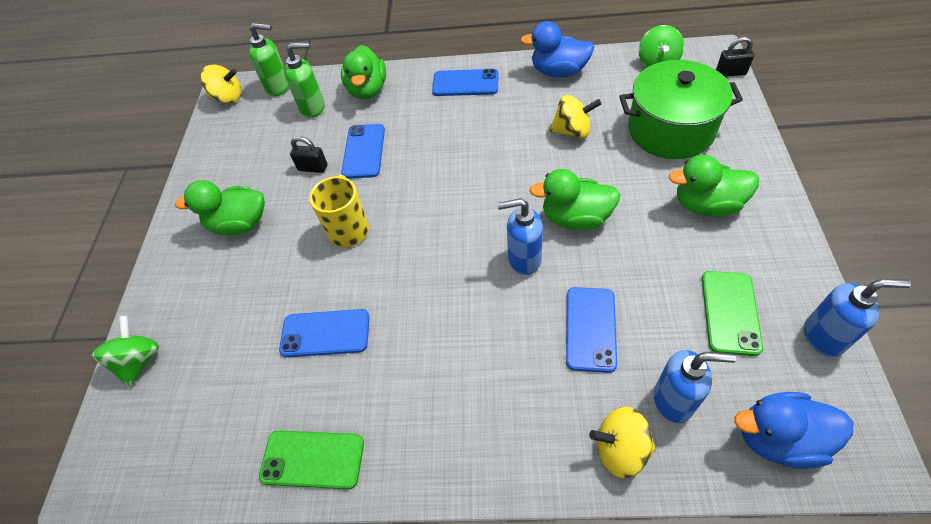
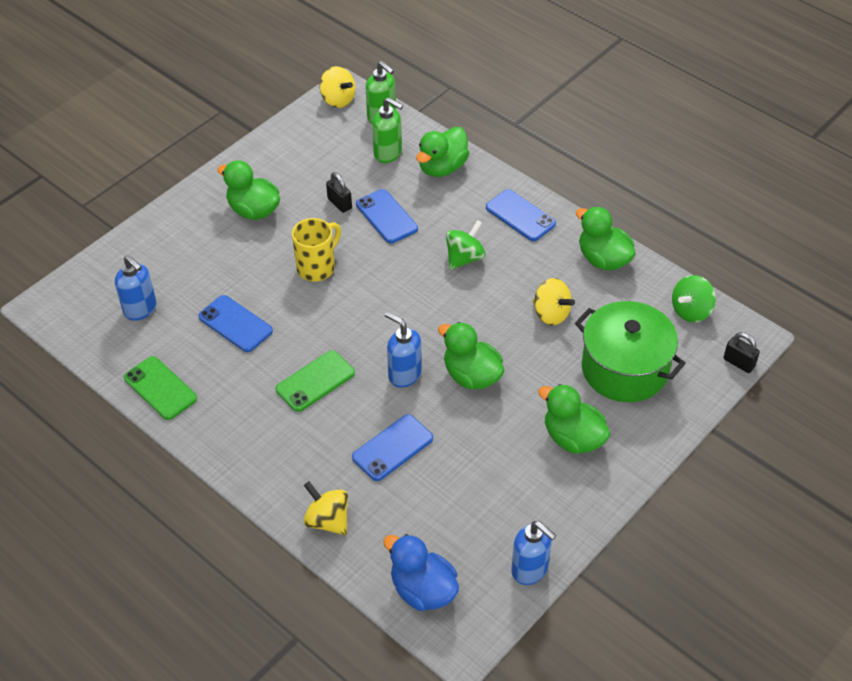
camera: 35 degrees right, 5 degrees down
(139, 361) = (119, 257): green spinning top -> green spinning top (464, 258)
(364, 151) = (386, 216): blue phone -> blue phone turned 75 degrees counterclockwise
(558, 72) = (603, 259): blue duck -> green duck
(674, 400) = (390, 523): blue soap dispenser -> blue soap dispenser (140, 309)
(730, 312) = (491, 510): green phone -> green phone (315, 381)

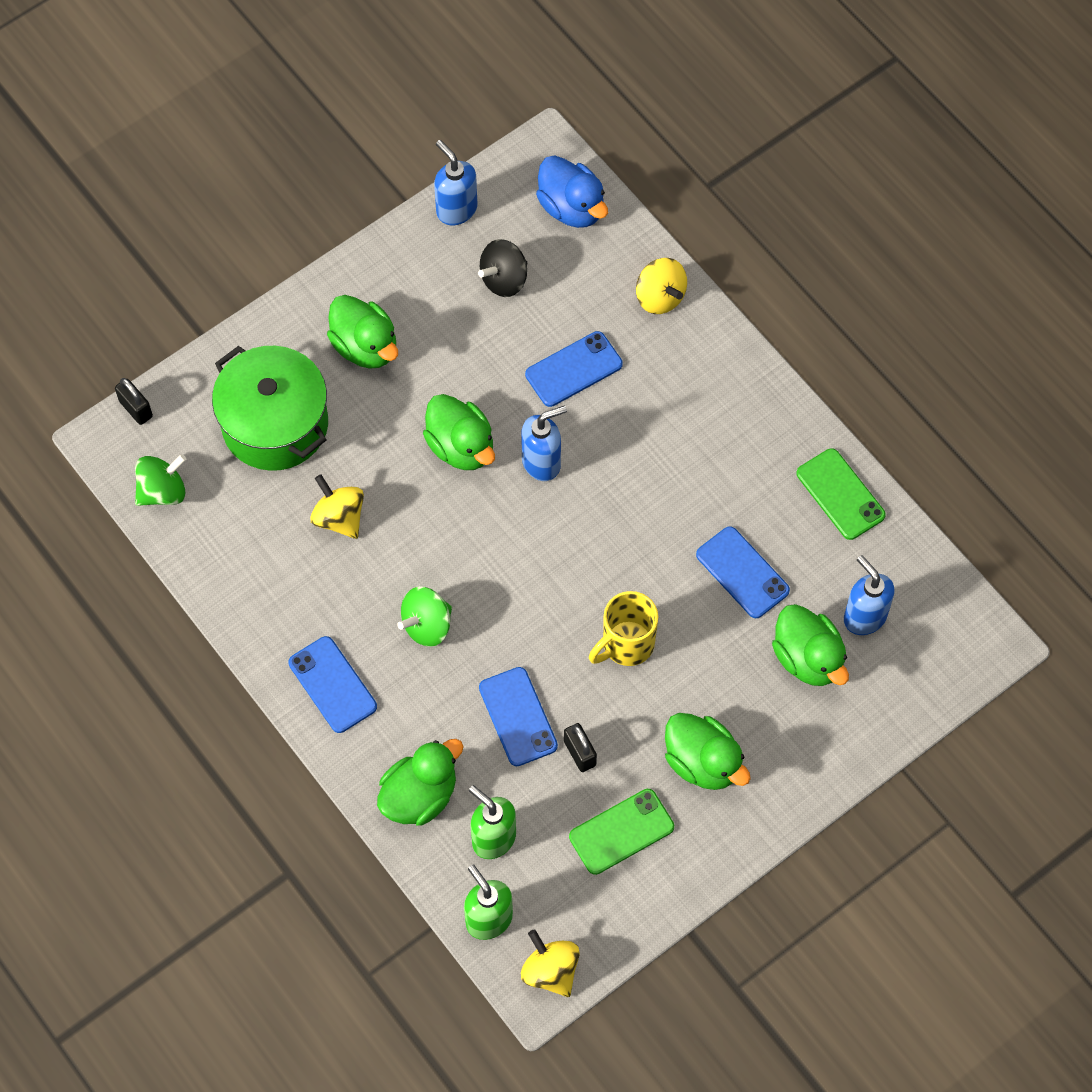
camera: 170 degrees left, 15 degrees up
(315, 381) = (651, 471): green phone -> green phone (621, 832)
(404, 374) = (542, 462): blue soap dispenser -> blue soap dispenser turned 75 degrees counterclockwise
(470, 513) = (504, 279): none -> black spinning top
(603, 259) = (244, 590): green duck -> green duck (808, 658)

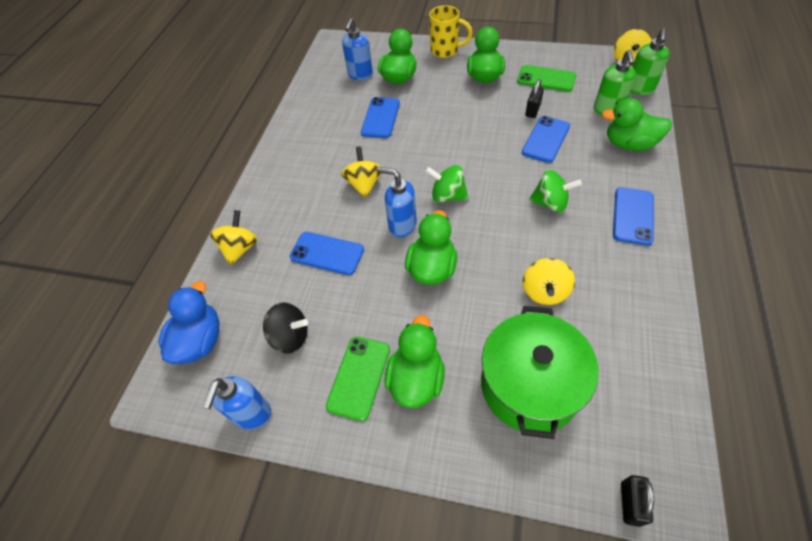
camera: 125 degrees left, 10 degrees down
(163, 491) = (657, 414): green spinning top -> green spinning top (447, 196)
(626, 645) = (463, 129): yellow mug -> yellow mug (445, 51)
(639, 470) = (364, 184): none -> yellow spinning top
(840, 494) = (304, 113): green phone -> green phone (359, 377)

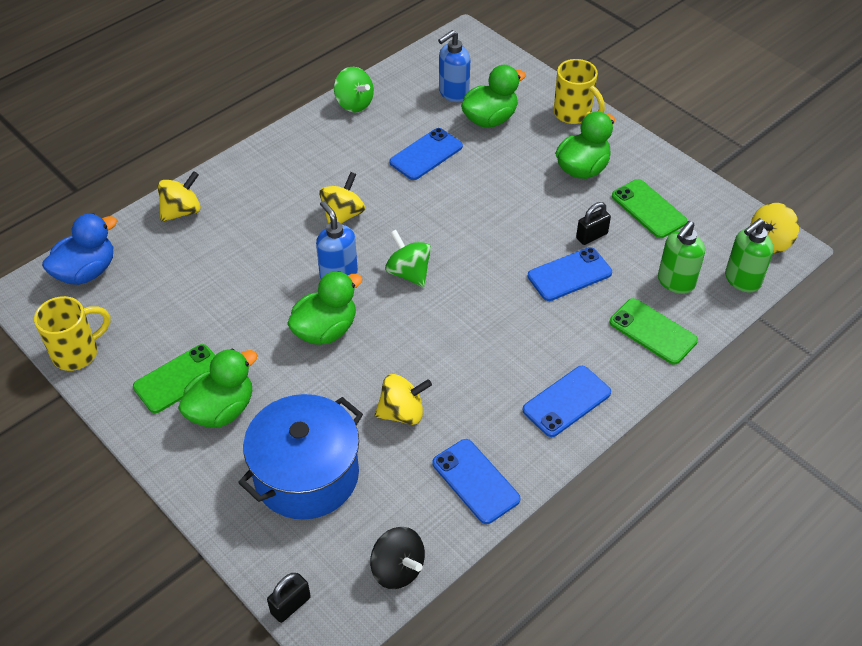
camera: 30 degrees right, 5 degrees down
(251, 414) = (77, 353): blue soap dispenser -> yellow mug
(290, 337) = (156, 313): black spinning top -> black spinning top (397, 569)
(327, 253) = (249, 260): blue phone -> blue phone (475, 481)
(530, 385) = (306, 475): green pot -> blue pot
(544, 292) = (402, 413): yellow spinning top -> yellow spinning top turned 150 degrees counterclockwise
(550, 203) = (499, 339): green spinning top -> green spinning top (354, 104)
(629, 144) = (653, 331): green duck -> green phone

